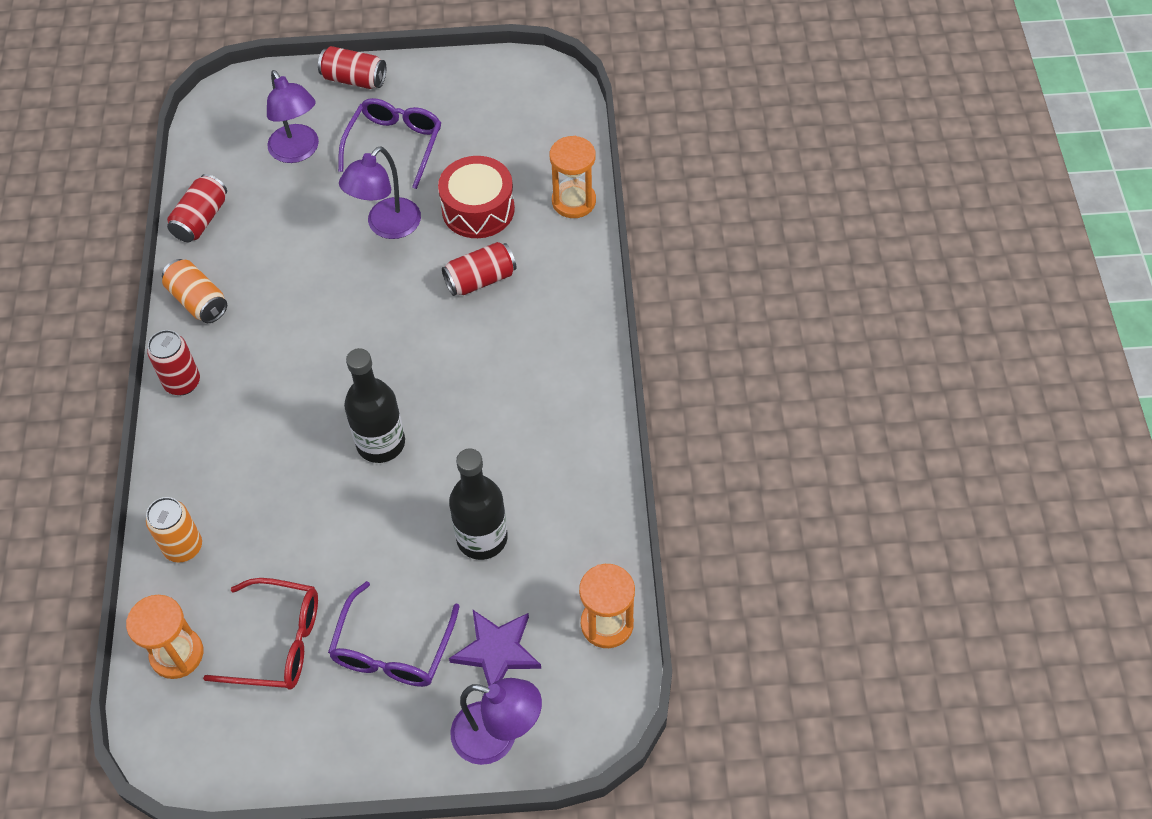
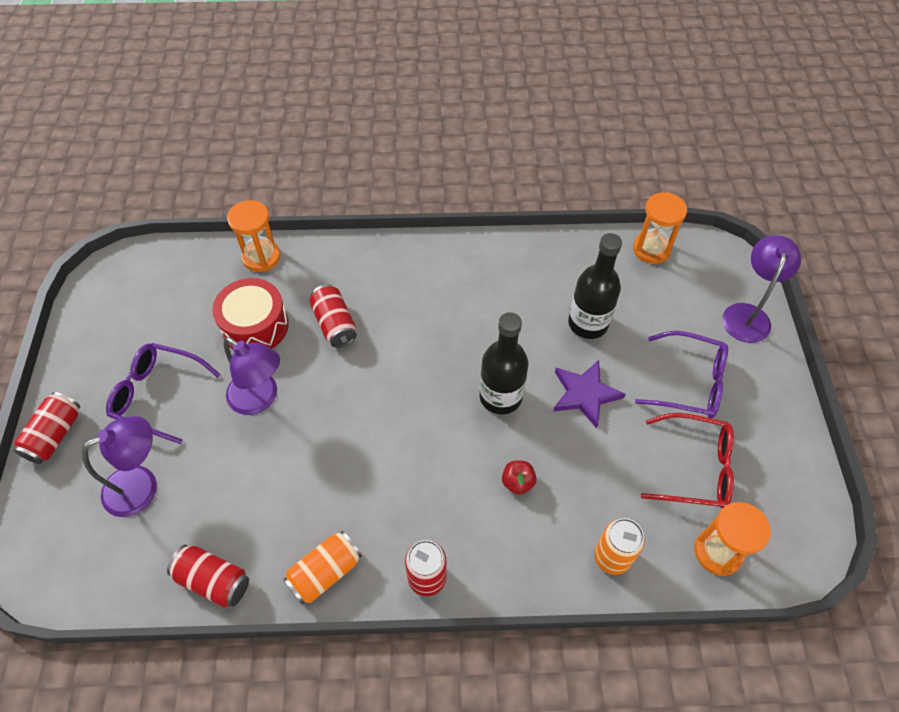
camera: 90 degrees left, 0 degrees up
(275, 460) = (517, 482): none -> red apple
(278, 642) = (695, 468): red glasses -> red glasses turned 90 degrees clockwise
(497, 651) = (681, 314): purple star -> purple star (585, 394)

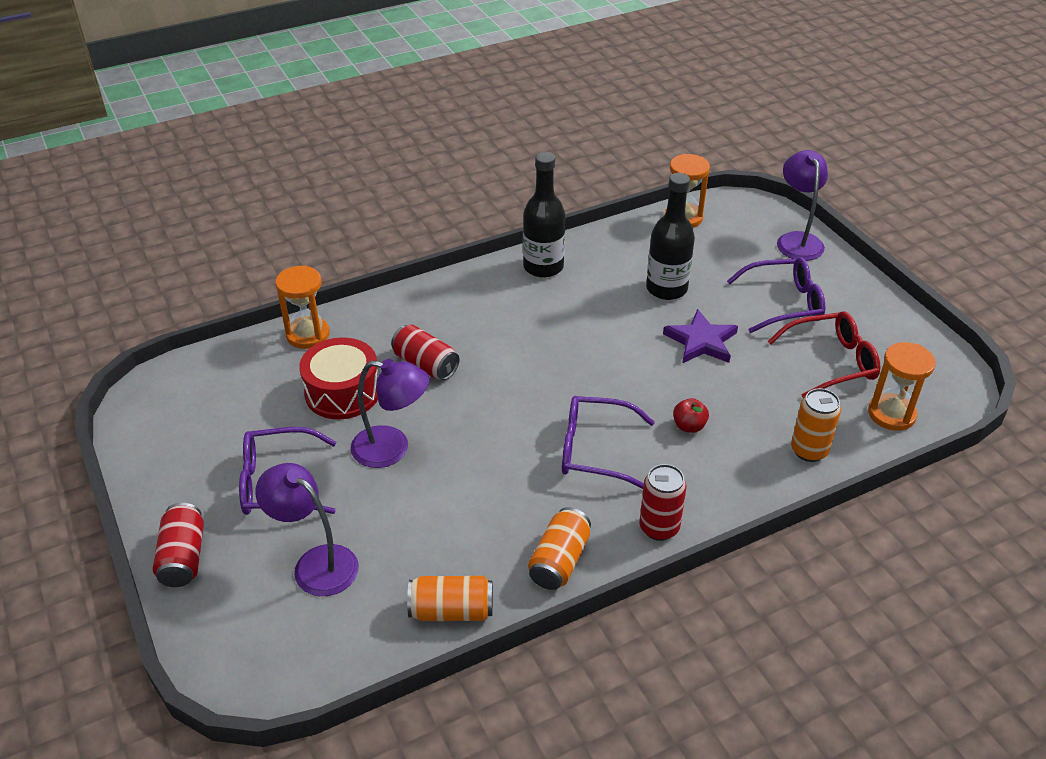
camera: 25 degrees left, 15 degrees down
(142, 485) = (316, 563): purple lamp -> purple lamp turned 90 degrees counterclockwise
(213, 580) = (451, 610): red can -> orange can
(421, 472) = (595, 450): none -> purple glasses
(500, 397) = (627, 368): black bottle -> black bottle (543, 267)

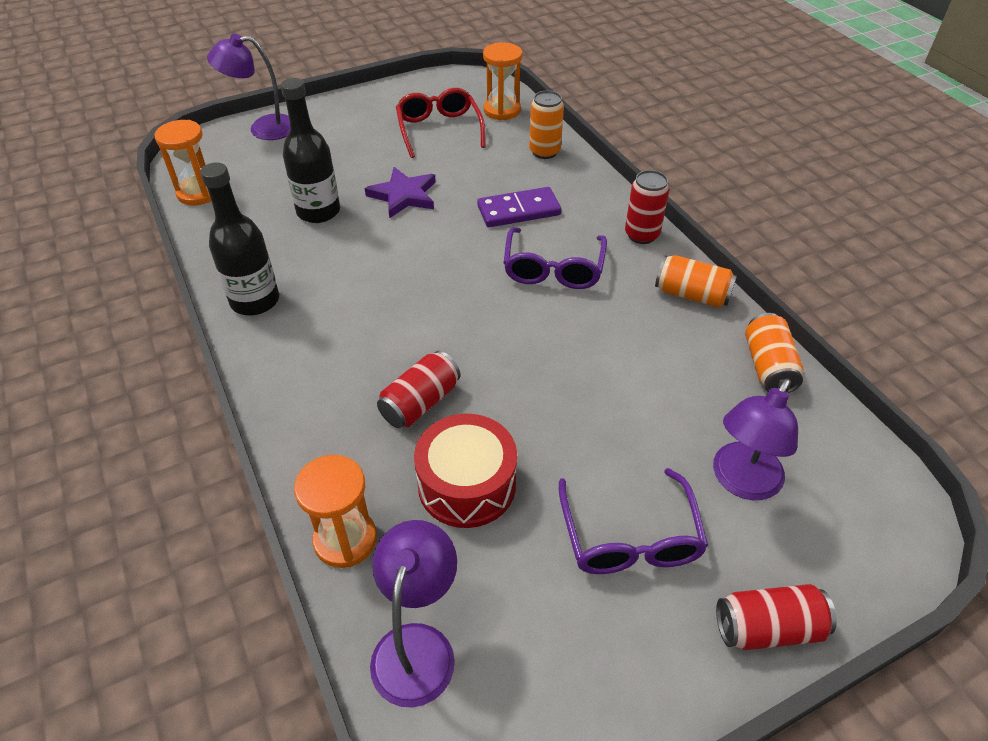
camera: 90 degrees left, 5 degrees up
(392, 449) = (563, 426): purple lamp -> purple lamp (417, 645)
(689, 426) = (519, 211): red apple -> purple domino
(784, 303) = (357, 145): purple glasses -> none

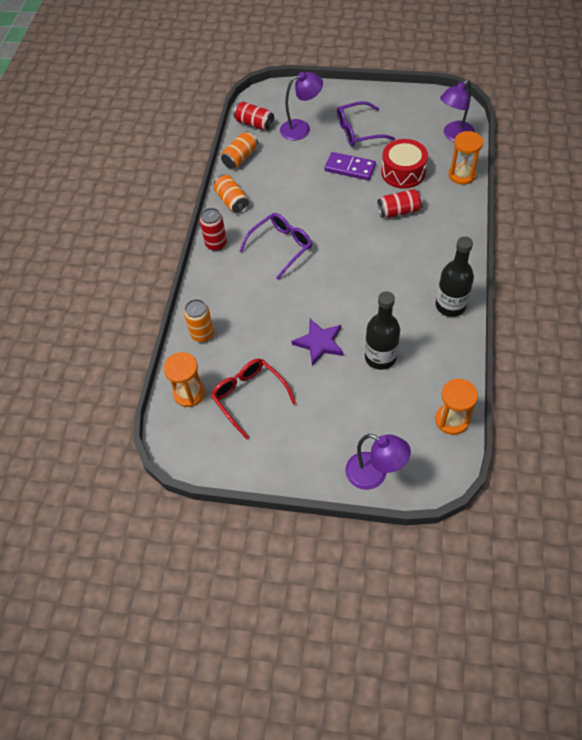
camera: 140 degrees left, 10 degrees up
(439, 129) = (249, 396): red glasses -> red glasses turned 120 degrees clockwise
(519, 211) = (263, 294): purple domino -> purple domino (350, 168)
(630, 537) = (358, 131): purple glasses -> purple glasses turned 135 degrees counterclockwise
(768, 628) = (339, 93): red can -> red can (254, 124)

